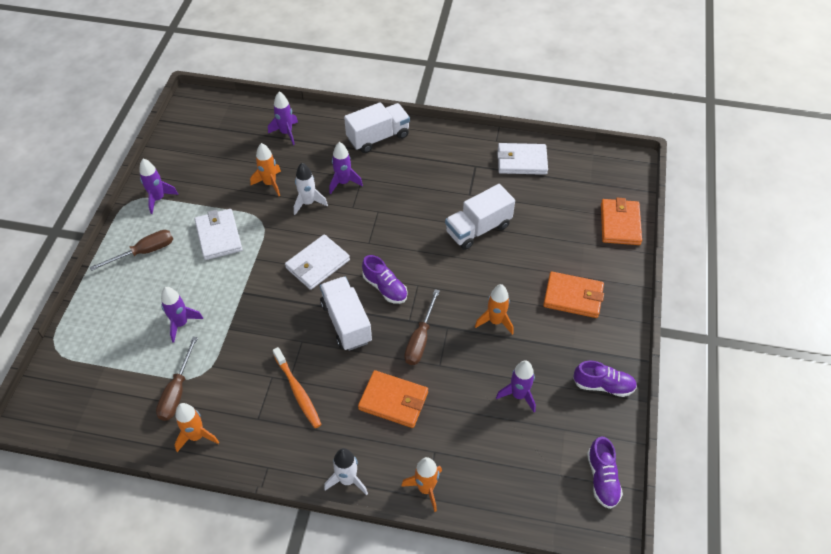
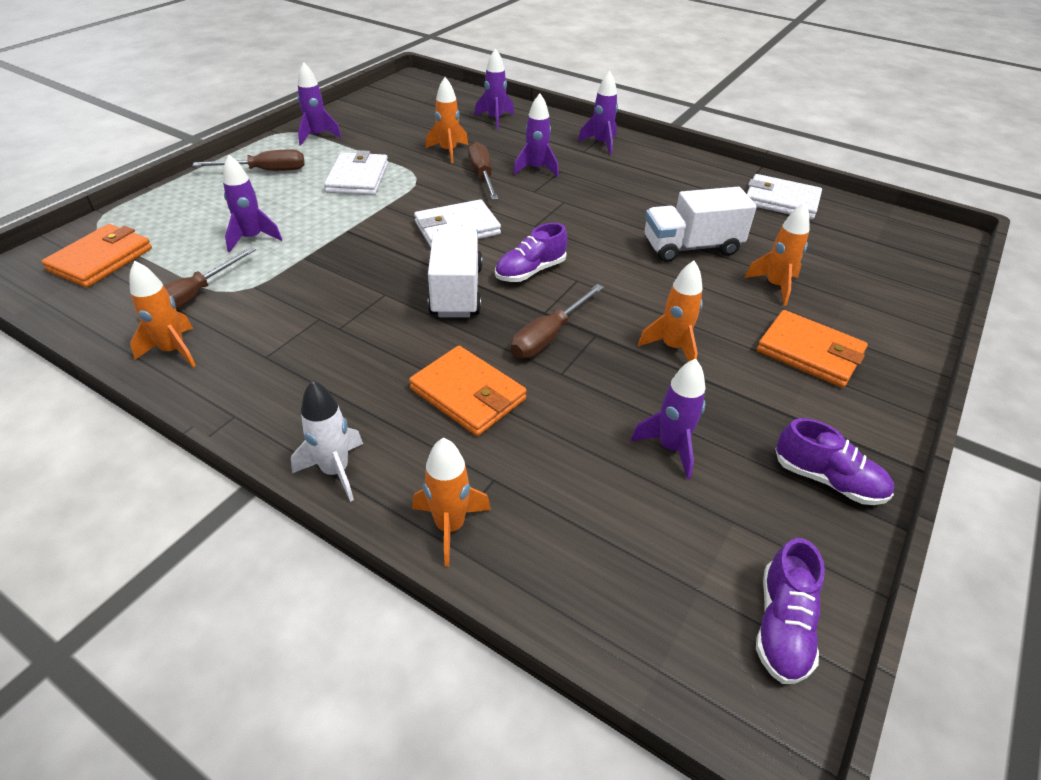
camera: 20 degrees right, 10 degrees down
(298, 391) = (341, 343): orange toothbrush -> none
(308, 203) = (482, 176): white rocket -> brown screwdriver
(378, 137) = (601, 144): white truck -> purple rocket
(385, 288) = (530, 271): purple shoe -> purple shoe turned 75 degrees clockwise
(539, 247) = (775, 286): none -> orange rocket
(620, 224) = (912, 292): orange wallet -> orange wallet (101, 259)

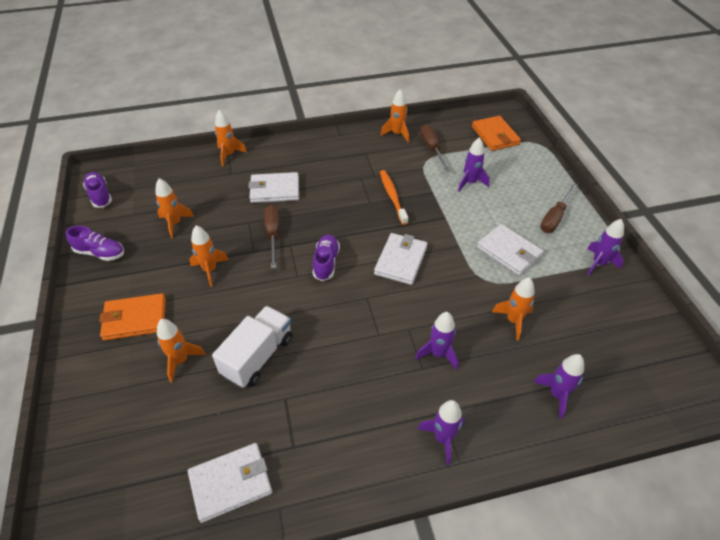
camera: 135 degrees right, 5 degrees up
(335, 471) = (284, 144): white rocket -> none
(351, 281) = (392, 196): none -> orange toothbrush
(456, 291) = (343, 225): white truck -> none
(468, 394) = (274, 190): orange wallet -> white wallet
(482, 176) = (456, 315): brown screwdriver -> none
(670, 447) = (175, 223): purple rocket -> orange rocket
(827, 480) = (100, 253): purple shoe -> purple shoe turned 150 degrees counterclockwise

